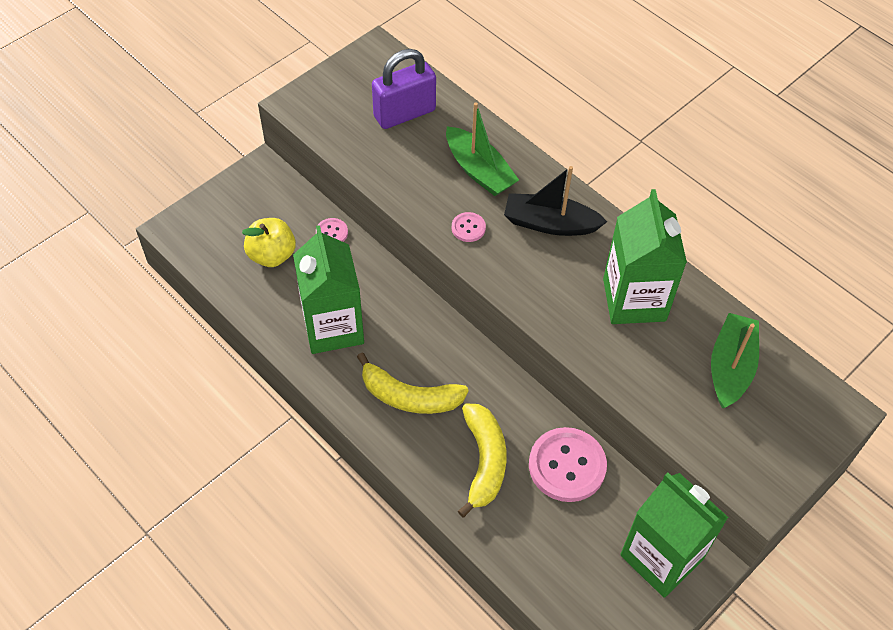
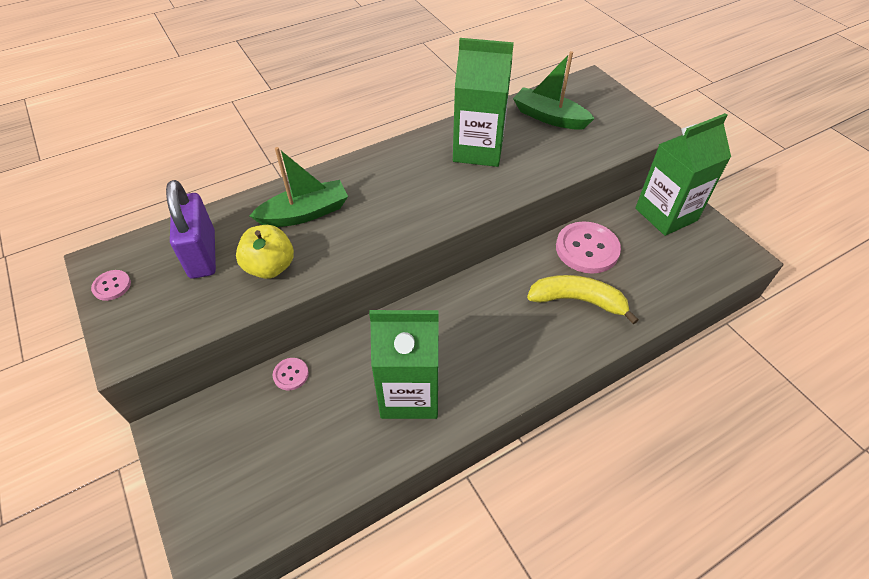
camera: 75 degrees left, 5 degrees down
(272, 255) = (296, 438): yellow apple -> yellow apple (270, 267)
(409, 396) = (504, 342): yellow banana -> none
(468, 228) = (368, 233): pink button -> pink button (112, 286)
(550, 224) = (385, 180): black boat -> none

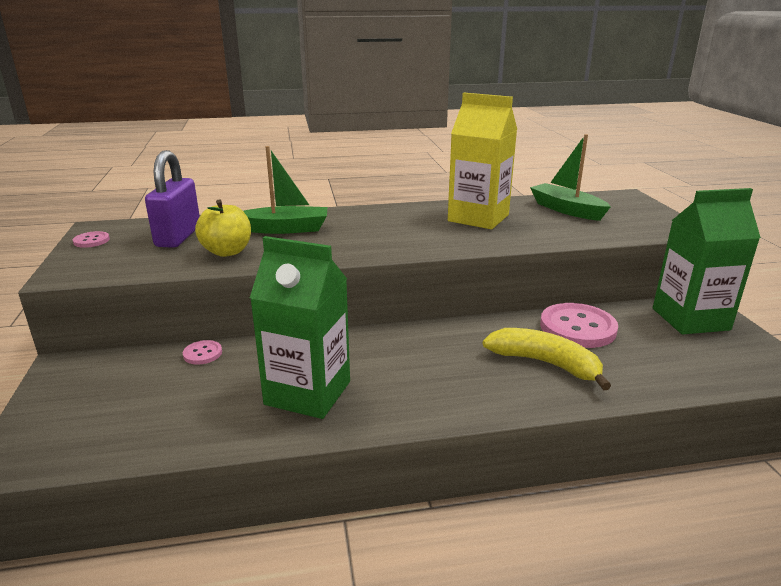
camera: 20 degrees right, 25 degrees down
(478, 150) = (478, 218): green carton -> yellow carton

